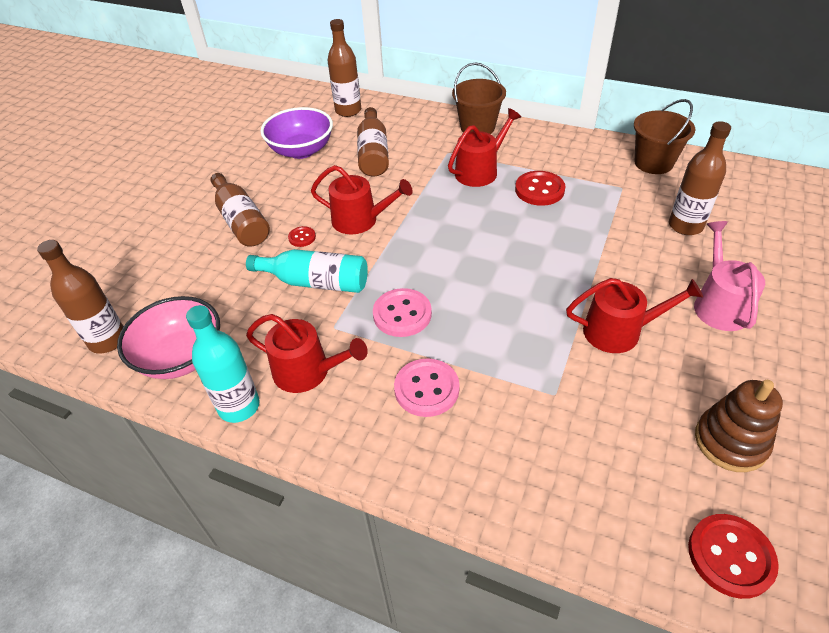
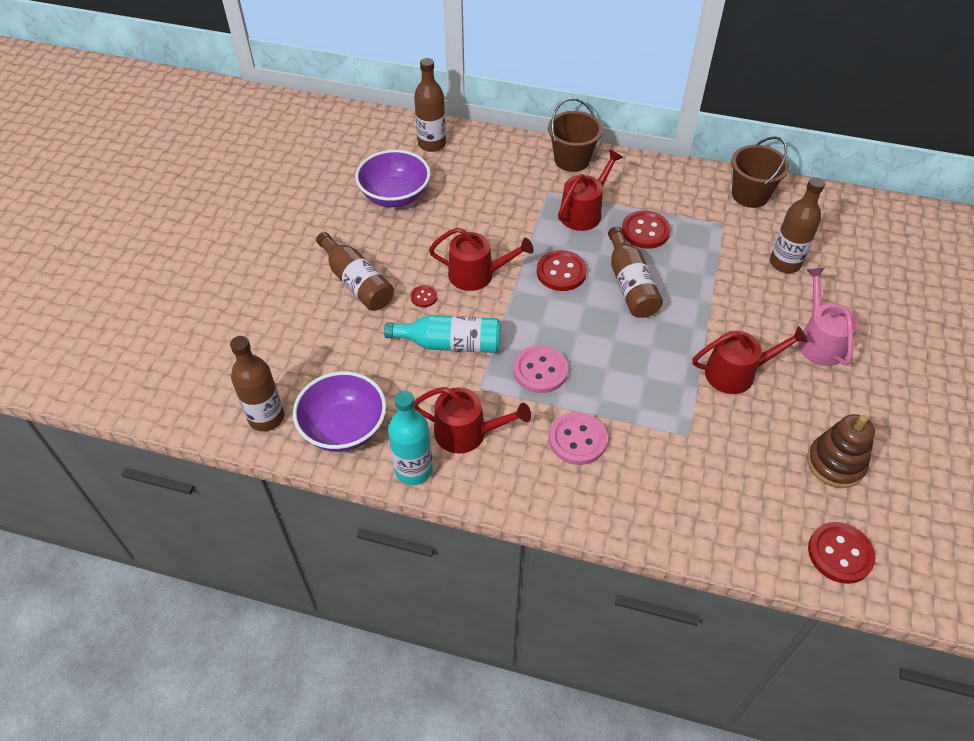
camera: 10 degrees left, 5 degrees up
(181, 357) = (344, 428): pink bowl -> purple bowl
(373, 153) = (471, 196): brown bottle -> brown bottle (630, 284)
(445, 222) = (561, 272): none -> red button

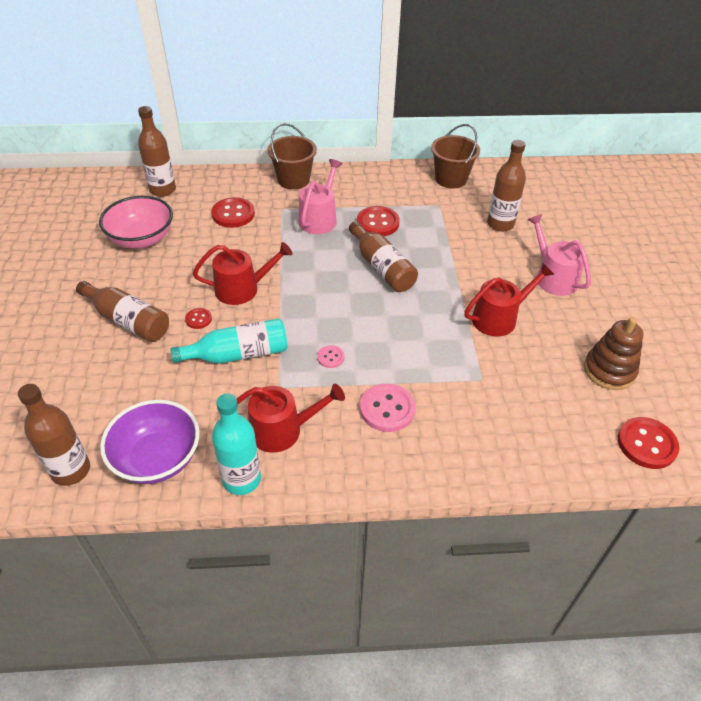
camera: 20 degrees left, 5 degrees down
(395, 196) = (142, 239): purple bowl -> pink bowl
(540, 371) = (330, 357): pink button -> pink button, size x0.52
(561, 272) = (318, 270): red button -> red button (233, 214)
(584, 212) = (319, 218): red watering can -> pink watering can

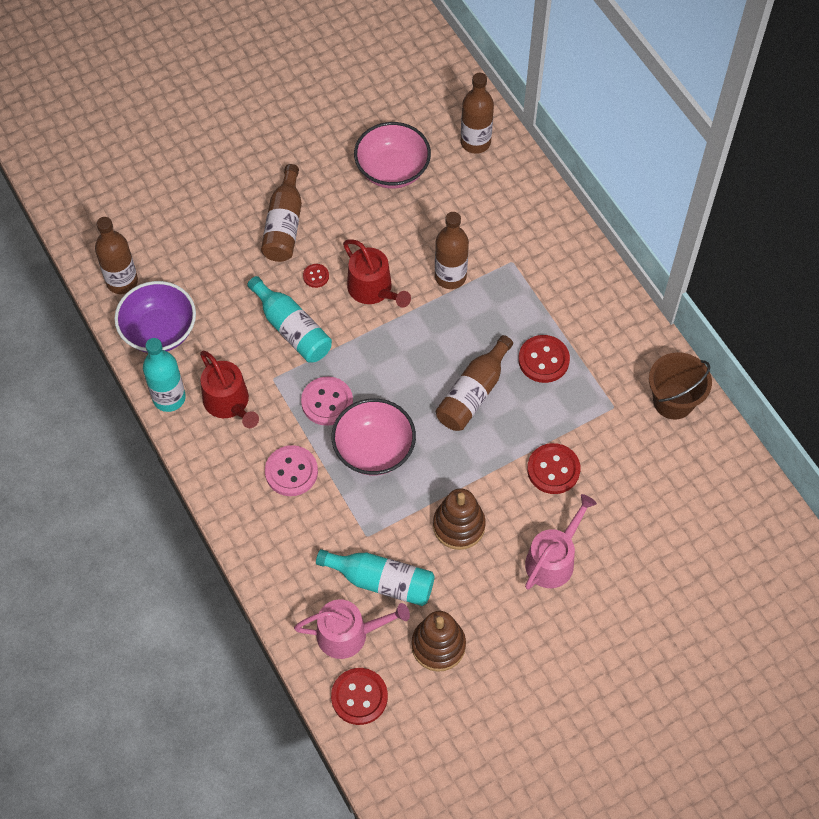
camera: 65 degrees right, 15 degrees up
(233, 214) = (476, 224): red button -> red button (553, 469)
(293, 180) = (568, 248): brown bucket -> none
(319, 218) = (517, 303): pink watering can -> pink watering can (348, 634)
(330, 357) = (327, 402): pink button -> pink button, size x1.91
(398, 343) = (374, 449): none -> pink bowl
(499, 318) = (459, 526): red watering can -> brown stacking toy
(500, 224) = (616, 480): brown bottle -> brown bottle (450, 277)
(532, 385) = (381, 581): none -> turquoise bottle

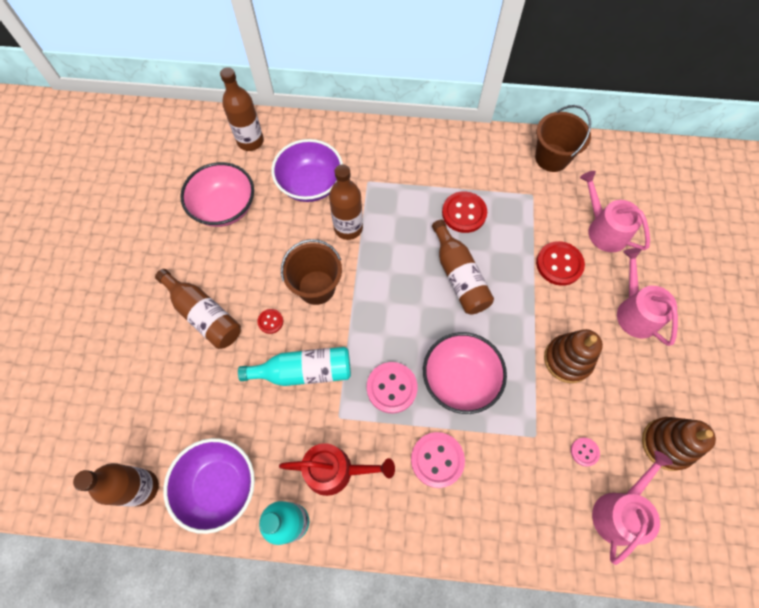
camera: 55 degrees left, 5 degrees up
(359, 697) = (684, 541): red button -> none
(373, 289) = (316, 287): red watering can -> brown bucket
(381, 581) = (584, 452): turquoise bottle -> pink button
(470, 218) = (310, 184): none -> purple bowl
(625, 489) = (604, 230): none -> pink watering can

